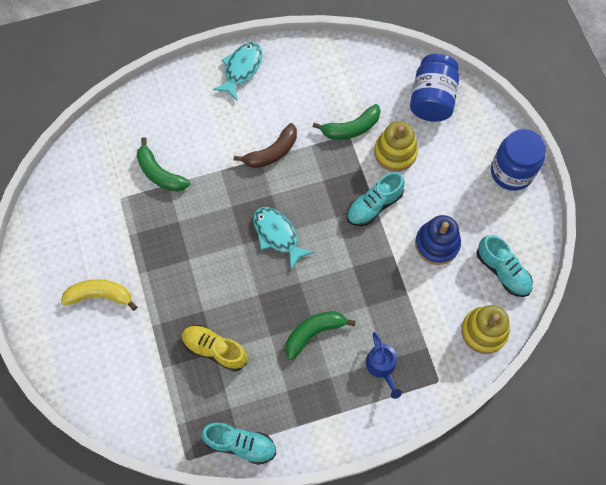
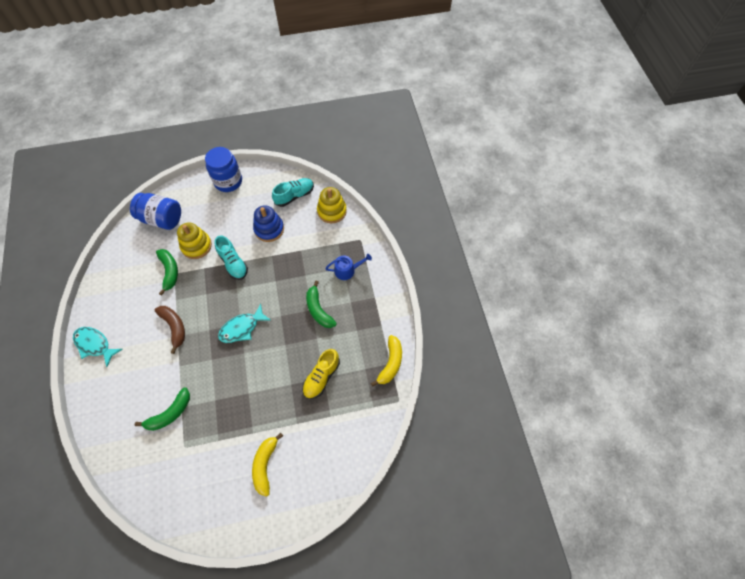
camera: 85 degrees left, 5 degrees down
(240, 444) = (390, 363): turquoise shoe -> yellow banana

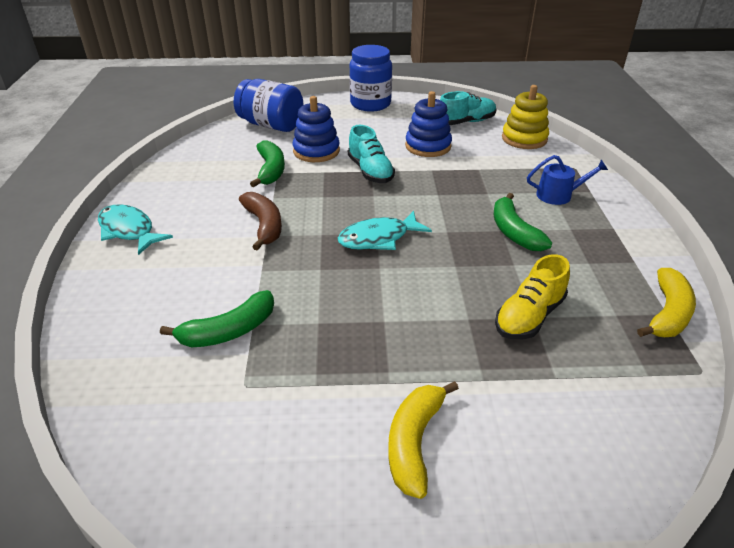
camera: 10 degrees right, 25 degrees down
(196, 246) = (316, 151): yellow stacking toy -> blue stacking toy

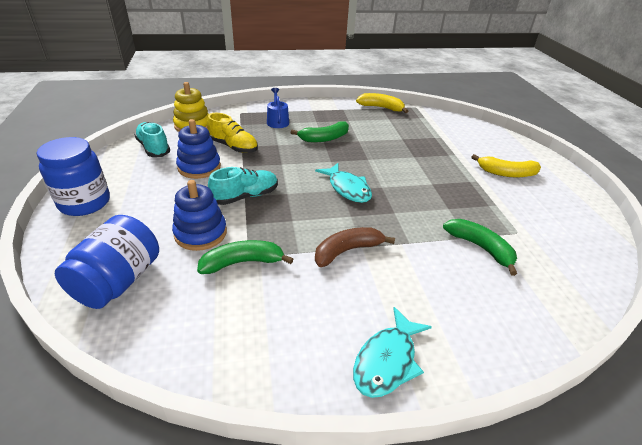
camera: 100 degrees left, 0 degrees up
(529, 316) = (402, 140): yellow shoe -> yellow shoe (233, 147)

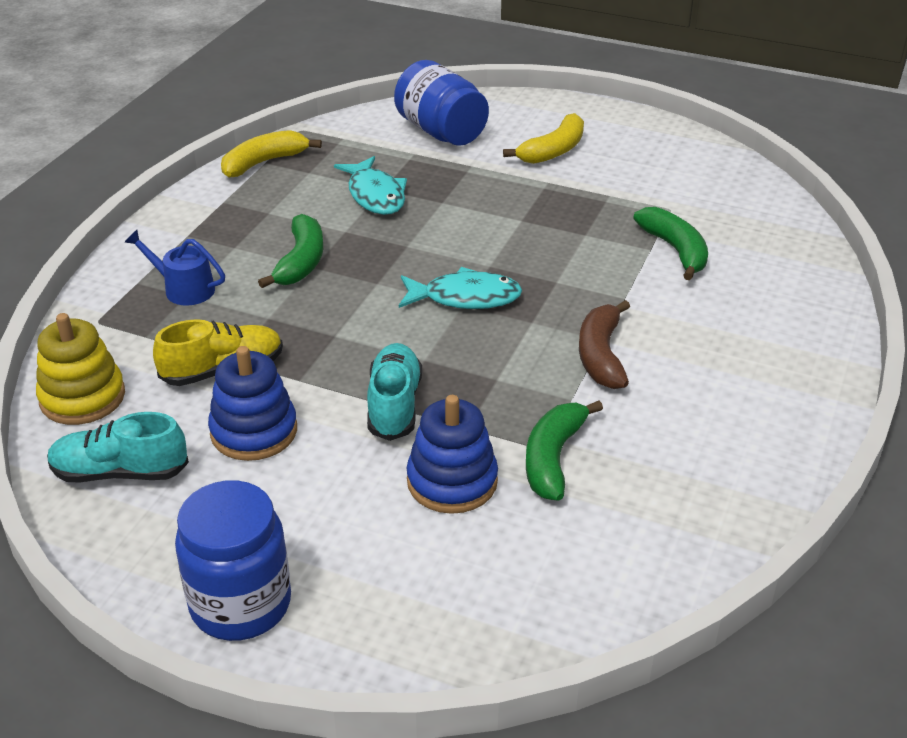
camera: 55 degrees left, 0 degrees up
(118, 281) = (501, 596): blue jar -> blue jar (441, 132)
(387, 360) = (793, 401): turquoise fish -> turquoise fish (375, 195)
(480, 247) = (675, 250): green banana -> green banana turned 75 degrees clockwise

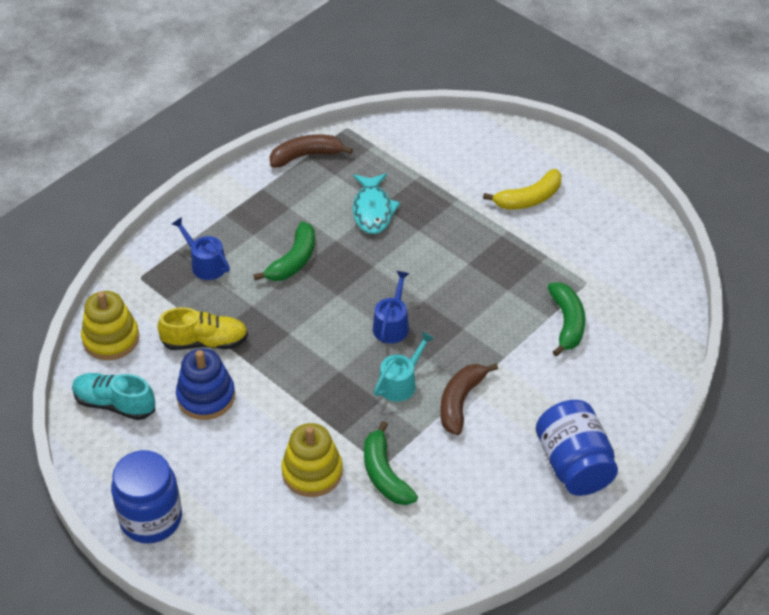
camera: 20 degrees right, 10 degrees up
(264, 162) = (306, 156): yellow banana -> brown banana
(394, 405) = (302, 402): turquoise shoe -> none
(441, 132) = (452, 156): blue jar -> blue jar (574, 464)
(452, 481) = (312, 472): blue stacking toy -> yellow stacking toy
(465, 298) = (392, 325): turquoise fish -> blue watering can
(512, 354) = (400, 383): none -> turquoise watering can
(553, 458) = (384, 474): green banana -> green banana turned 60 degrees counterclockwise

